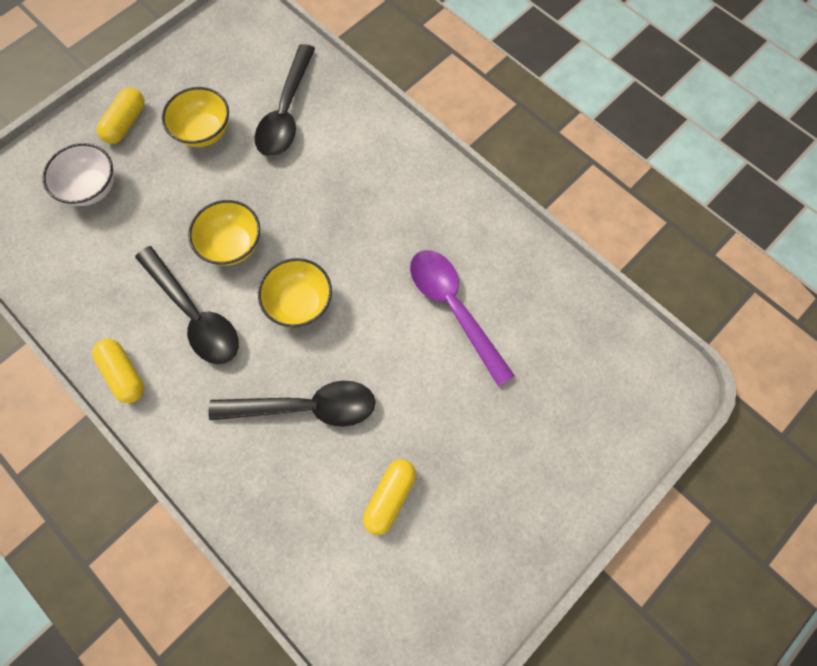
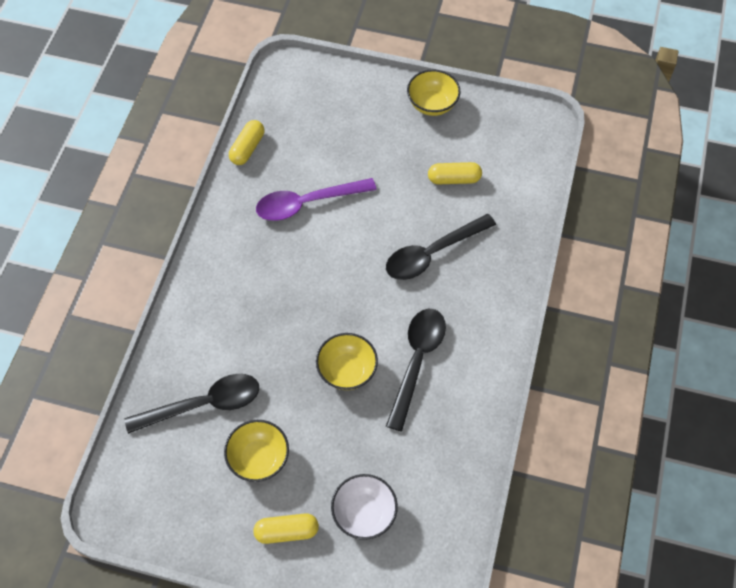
camera: 120 degrees left, 10 degrees down
(124, 374) = (489, 379): yellow capsule -> yellow capsule (247, 148)
(300, 303) = (363, 298): yellow bowl -> yellow bowl (432, 104)
(306, 407) = (432, 253): black spoon -> black spoon turned 90 degrees counterclockwise
(453, 308) = (307, 203): purple spoon -> purple spoon turned 45 degrees clockwise

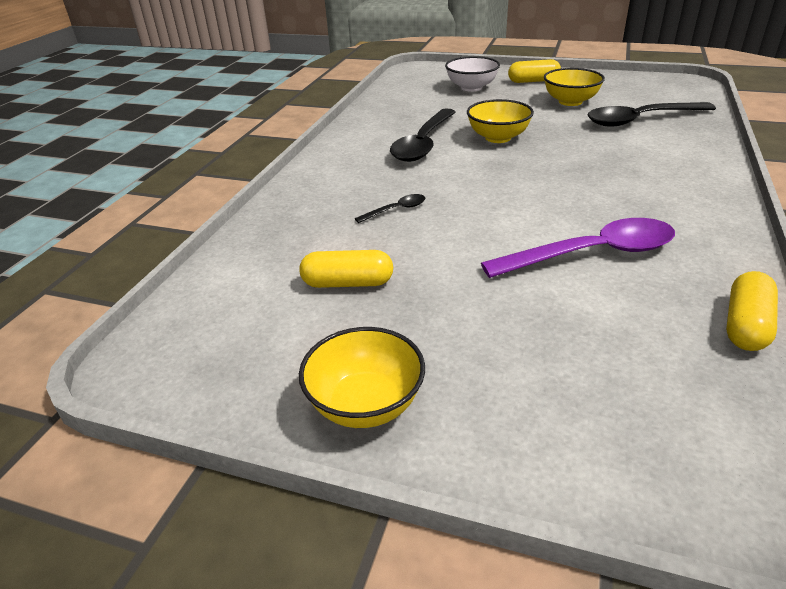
camera: 175 degrees left, 25 degrees down
(432, 253) = (396, 210): black spoon -> black spoon, size x0.44

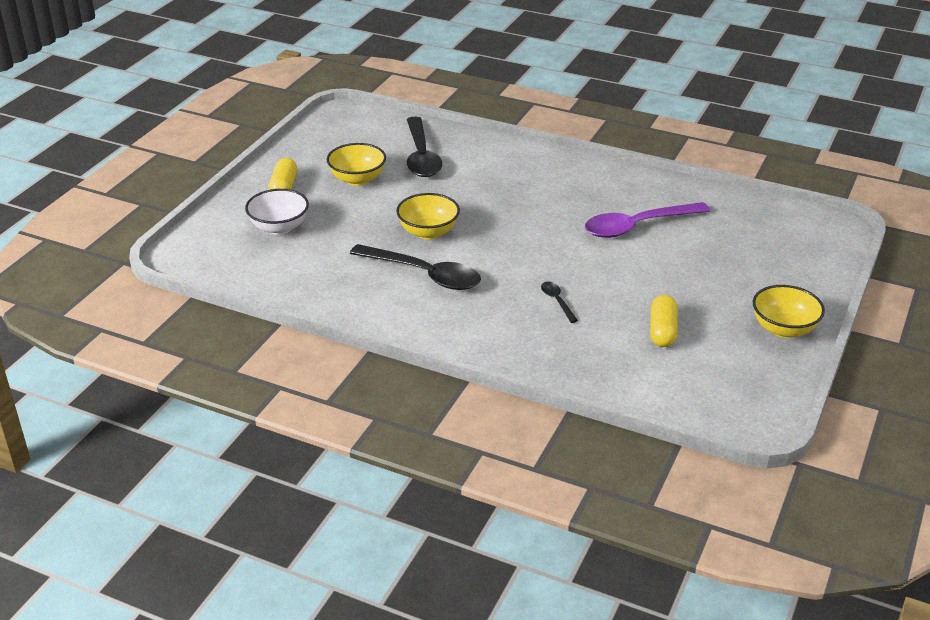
camera: 85 degrees left, 0 degrees up
(592, 254) = (637, 226): purple spoon -> purple spoon turned 105 degrees counterclockwise
(746, 325) = (715, 196): yellow capsule -> none

